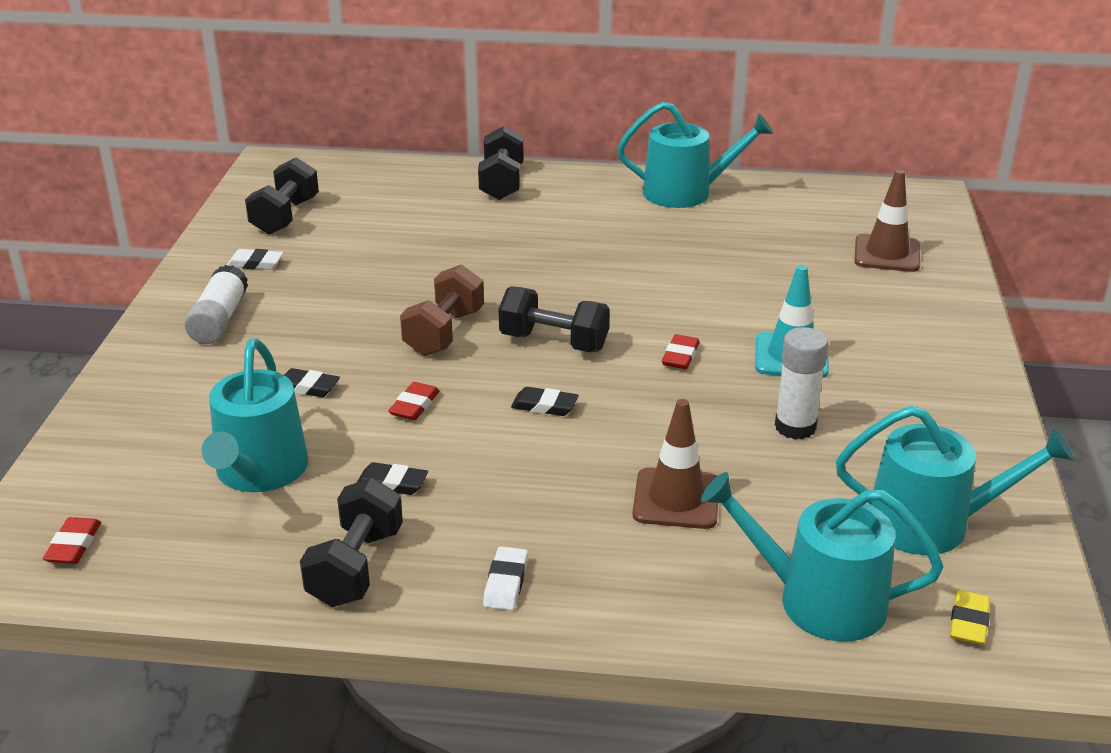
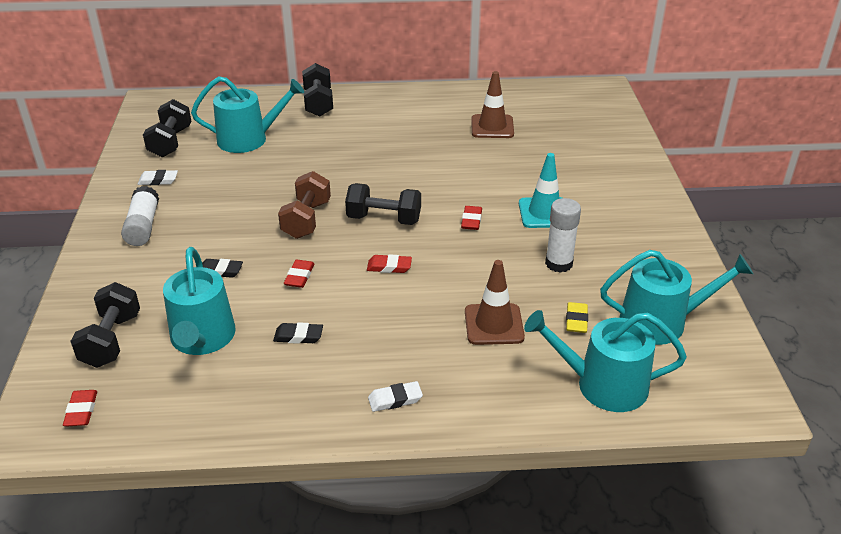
camera: 10 degrees left, 5 degrees up
(356, 567) = (289, 401): black dumbbell -> black dumbbell (111, 340)
(506, 583) = (395, 399): white eraser -> white eraser turned 75 degrees clockwise
(544, 406) = (389, 267): black eraser -> red eraser
(686, 192) = (446, 100): turquoise watering can -> turquoise watering can (249, 139)
(887, 254) = (588, 133): brown traffic cone -> brown traffic cone (492, 127)
(968, 622) = (700, 387): yellow eraser -> yellow eraser (576, 320)

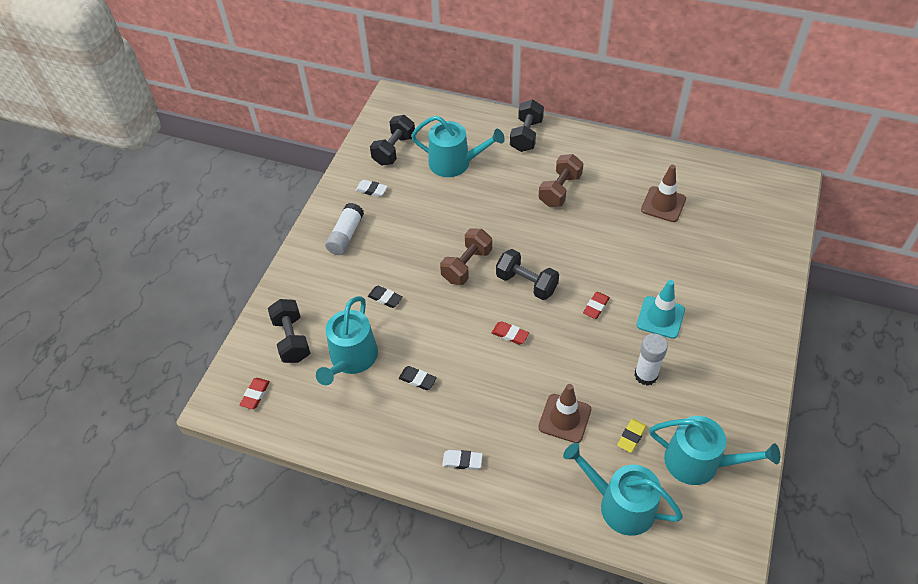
camera: 25 degrees right, 15 degrees up
(111, 340) = (292, 339): black dumbbell -> black dumbbell turned 45 degrees counterclockwise
(299, 276) = (439, 322): red eraser -> none
(378, 137) = (560, 190): none -> brown dumbbell

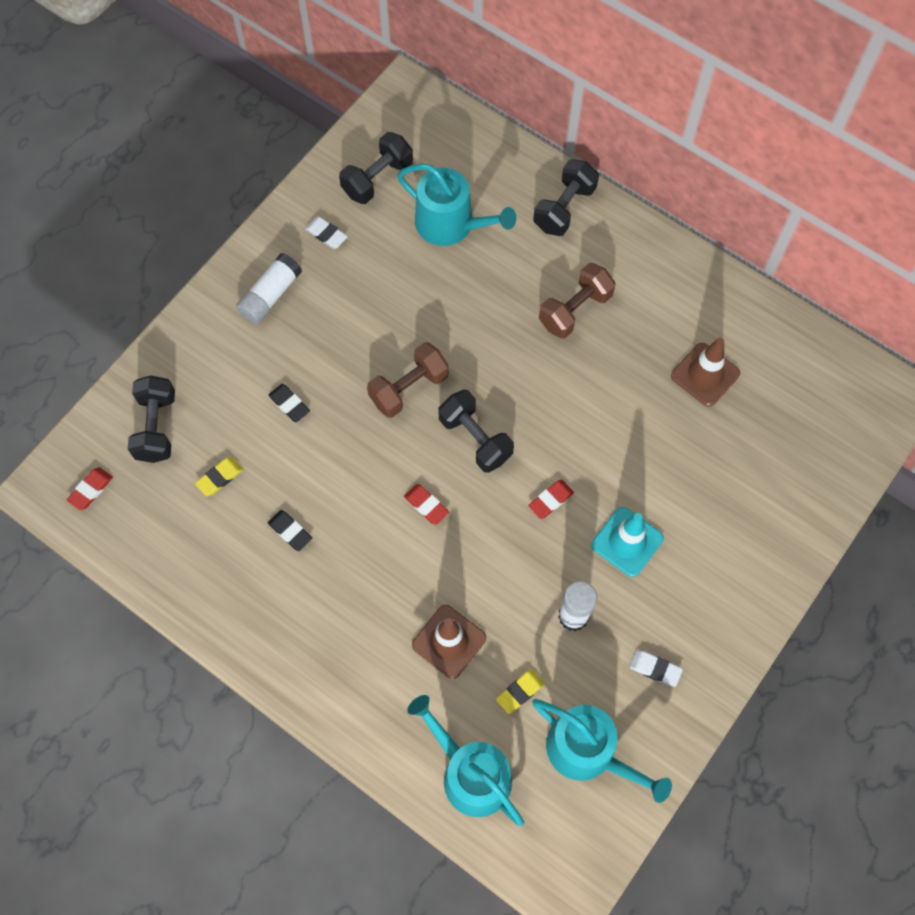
camera: 15 degrees right, 15 degrees up
(351, 359) = (220, 477): turquoise watering can -> yellow eraser
(462, 461) = (305, 657): white eraser -> white eraser (655, 669)

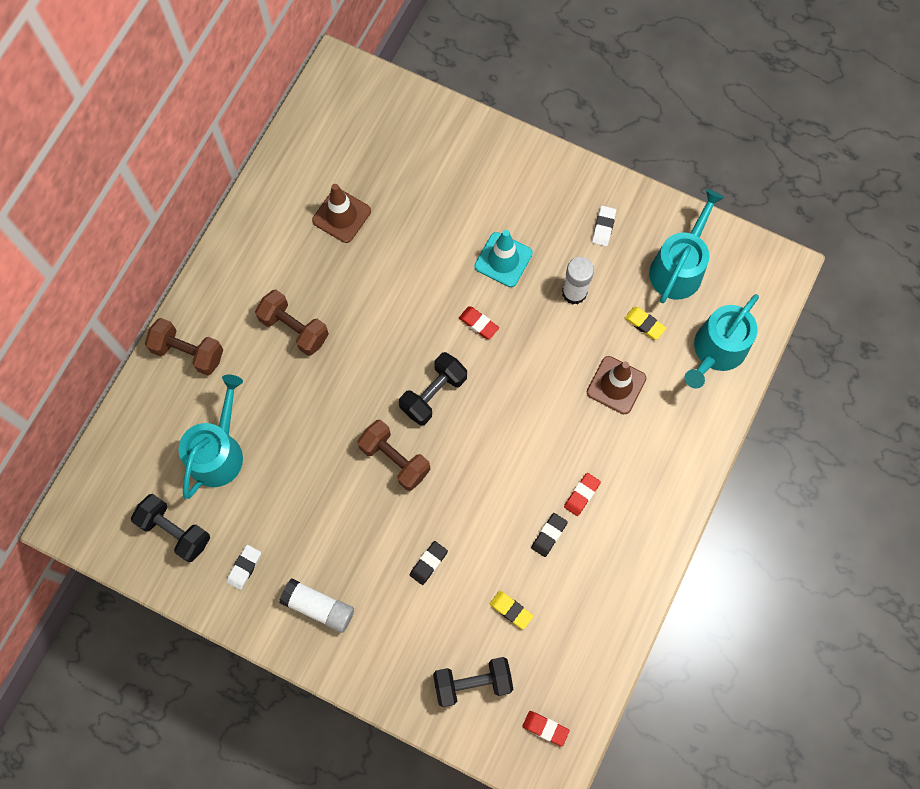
camera: 100 degrees left, 5 degrees up
(426, 505) = (502, 424): red eraser -> red eraser (582, 495)
(564, 208) = (188, 352): black dumbbell -> brown dumbbell

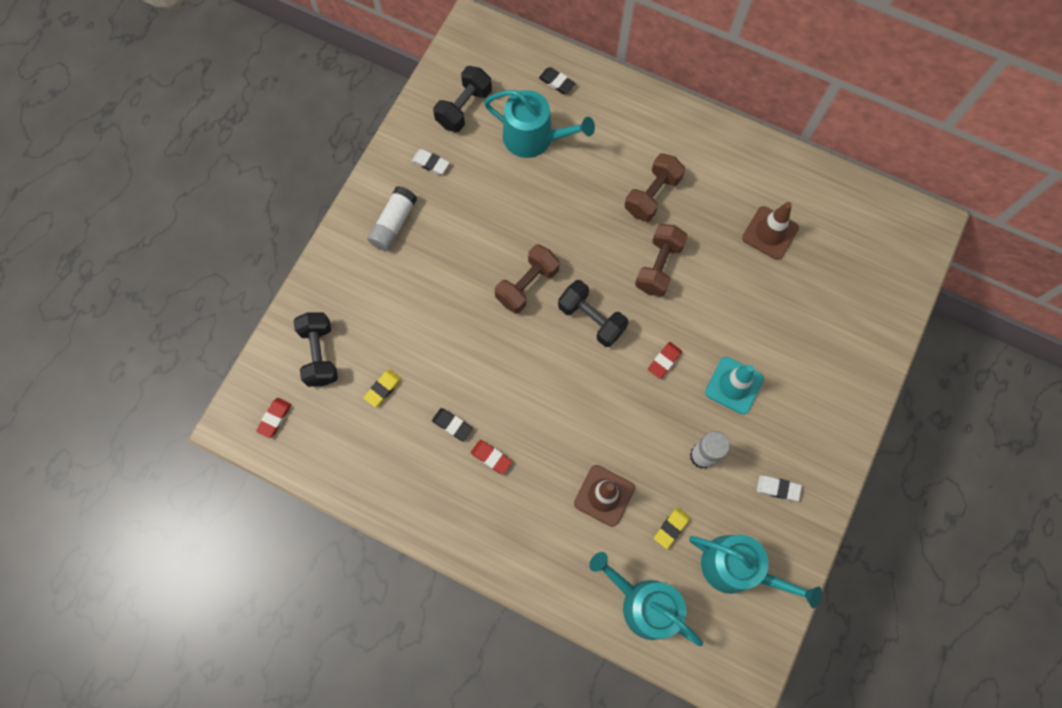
camera: 90 degrees right, 0 degrees up
(188, 352) = (626, 109): brown dumbbell -> brown dumbbell (658, 266)
(428, 563) = (429, 315): black eraser -> black eraser (557, 82)

